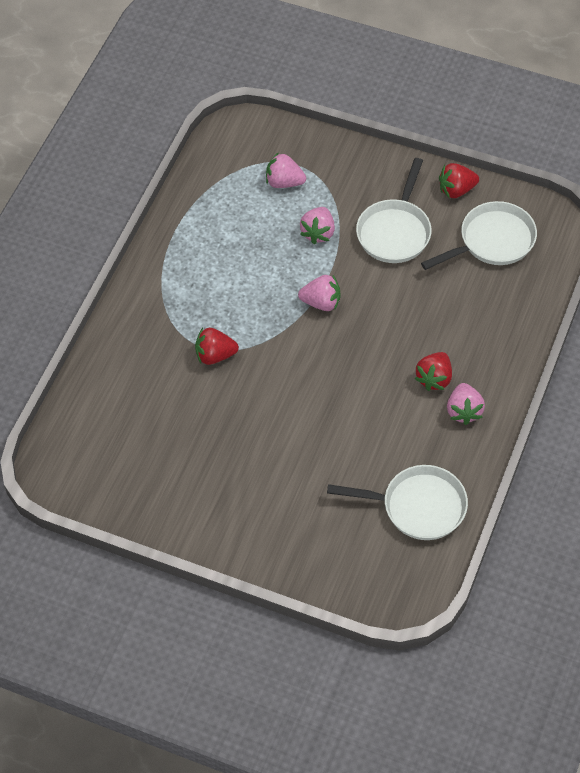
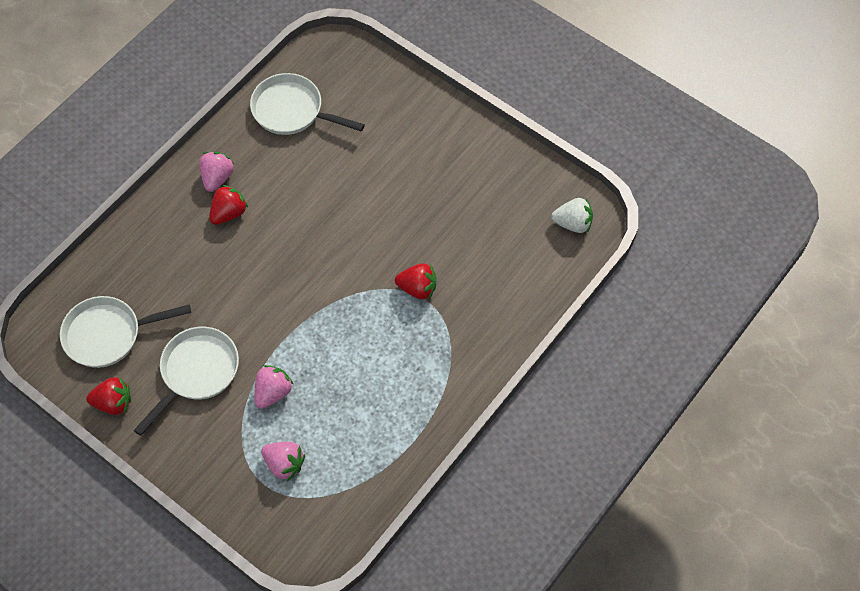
camera: 165 degrees left, 5 degrees up
(72, 461) = (573, 223): none -> white strawberry
(321, 302) = (299, 315): pink strawberry -> none

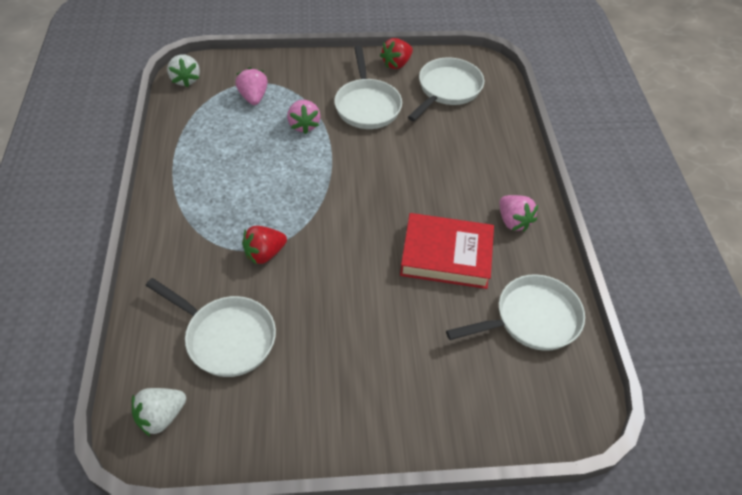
camera: 135 degrees right, 10 degrees down
(229, 213) = (471, 204): red strawberry -> none
(284, 464) = (253, 97): pink strawberry -> pink strawberry turned 90 degrees clockwise
(294, 190) = (446, 255): none -> red book
(326, 542) = (185, 80): none -> white strawberry
(495, 244) = (226, 337): none -> white pan

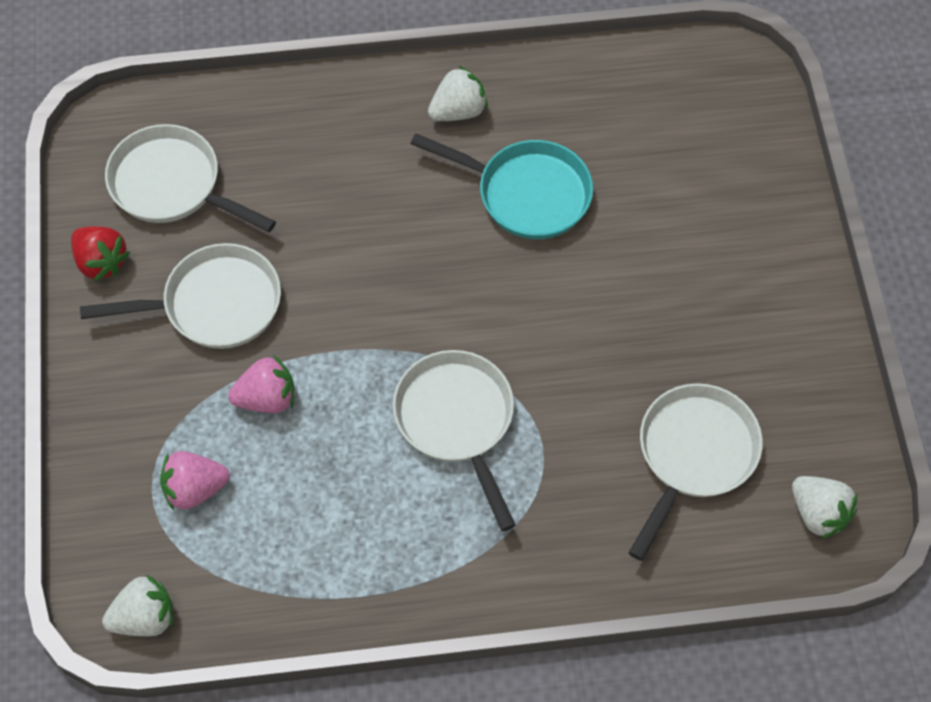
camera: 90 degrees left, 10 degrees up
(264, 254) = (547, 425): red strawberry -> none
(446, 255) = (526, 193): red book -> turquoise pan
(513, 221) = (458, 111): pink strawberry -> white strawberry
(531, 319) = (619, 102): white pan -> white pan (457, 421)

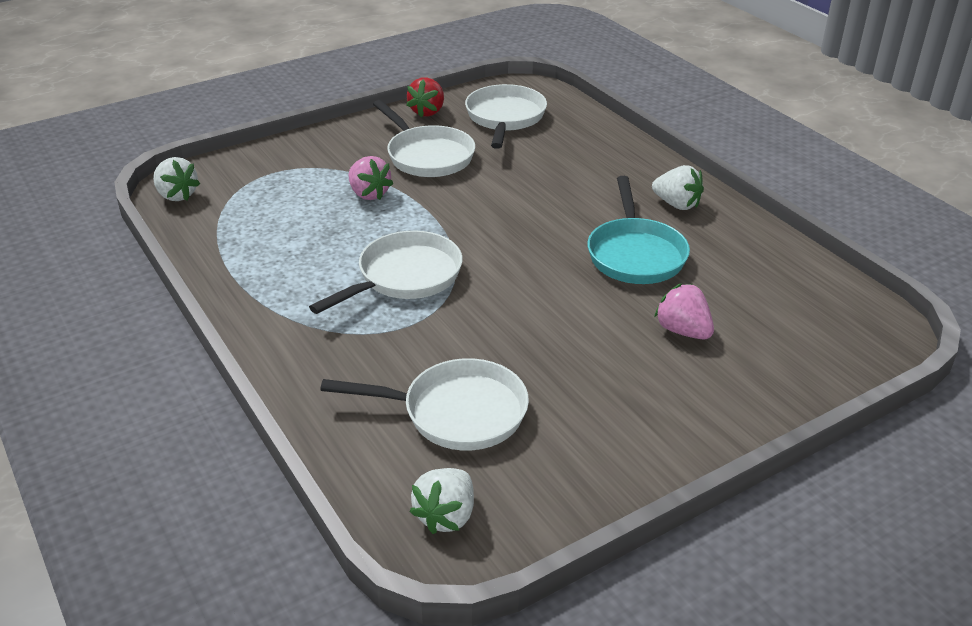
camera: 65 degrees right, 25 degrees down
(195, 489) = (282, 187): pink strawberry -> pink strawberry (683, 331)

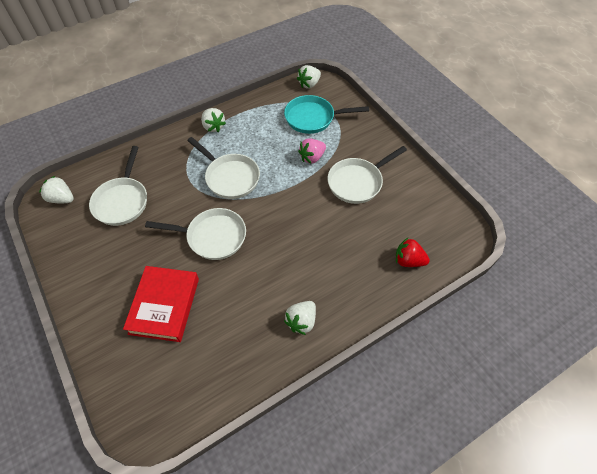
camera: 90 degrees right, 20 degrees up
(262, 304) = (213, 126): none -> white strawberry
(427, 112) = (417, 180): red strawberry -> red strawberry (408, 261)
(505, 118) = (414, 223): white pan -> white pan (212, 237)
(635, 254) = (243, 289): turquoise pan -> turquoise pan (313, 118)
(683, 331) = (164, 306): pink strawberry -> red book

